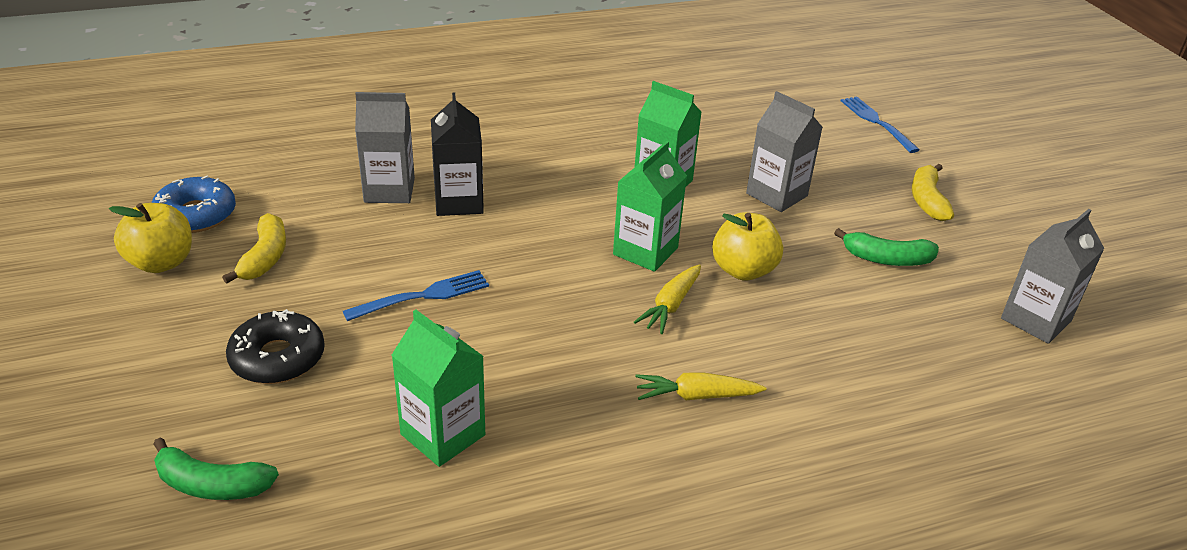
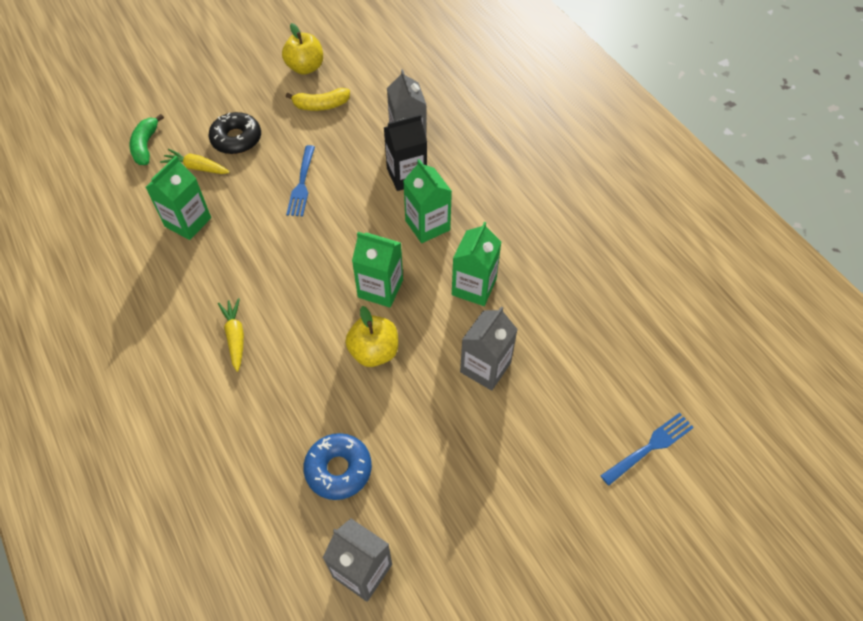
camera: 80 degrees right, 20 degrees up
(196, 215) = (353, 64): blue donut -> blue donut (338, 469)
(422, 296) = (302, 183): blue fork -> blue fork turned 45 degrees clockwise
(554, 199) = (427, 225): none -> green carton
(670, 305) = (322, 312): yellow carrot -> yellow carrot (197, 167)
(886, 259) = (417, 453): green banana -> none
(927, 200) = (520, 490): yellow banana -> none

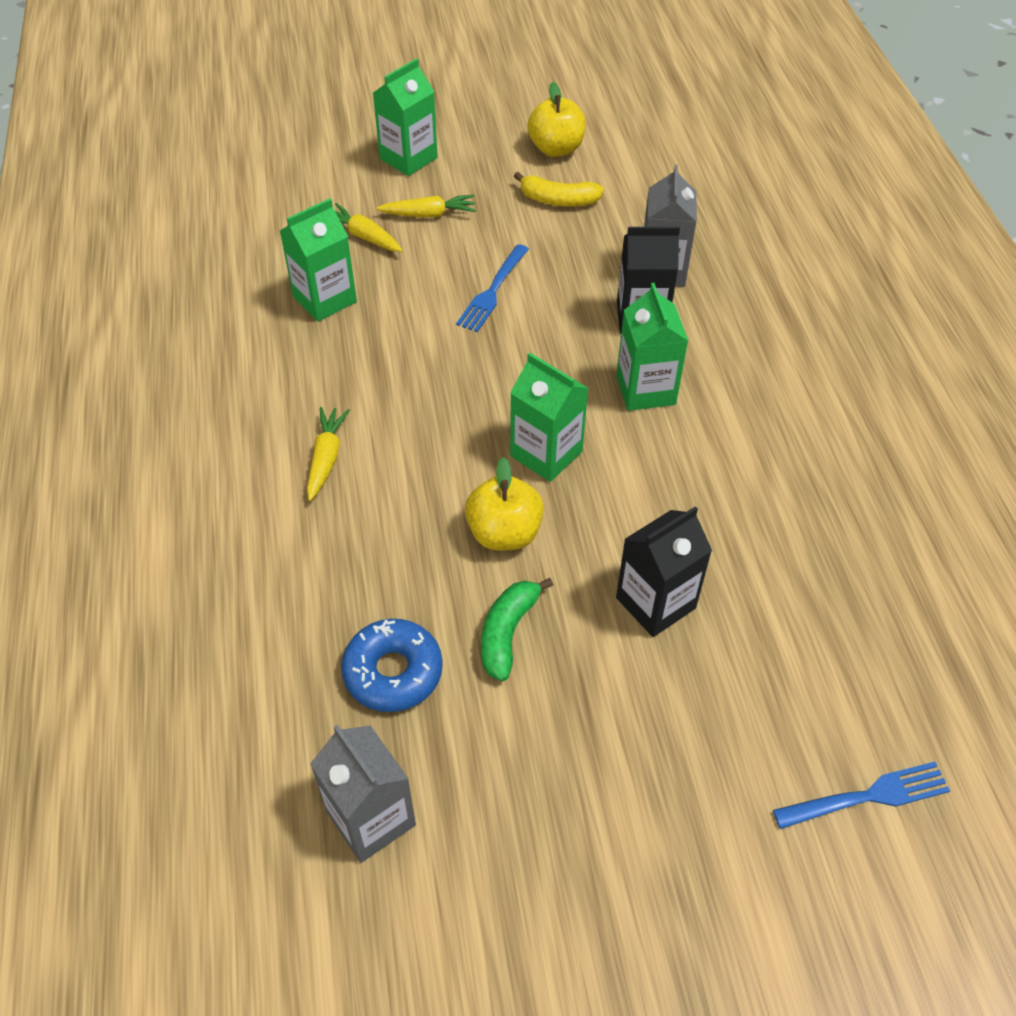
camera: 20 degrees right, 5 degrees down
(146, 146) = (310, 194): green banana -> green banana (507, 633)
(236, 139) = (429, 214): black donut -> yellow carrot
(474, 287) = (681, 490): green carton -> green carton (408, 158)
(485, 367) = (655, 603): grey carton -> black carton

